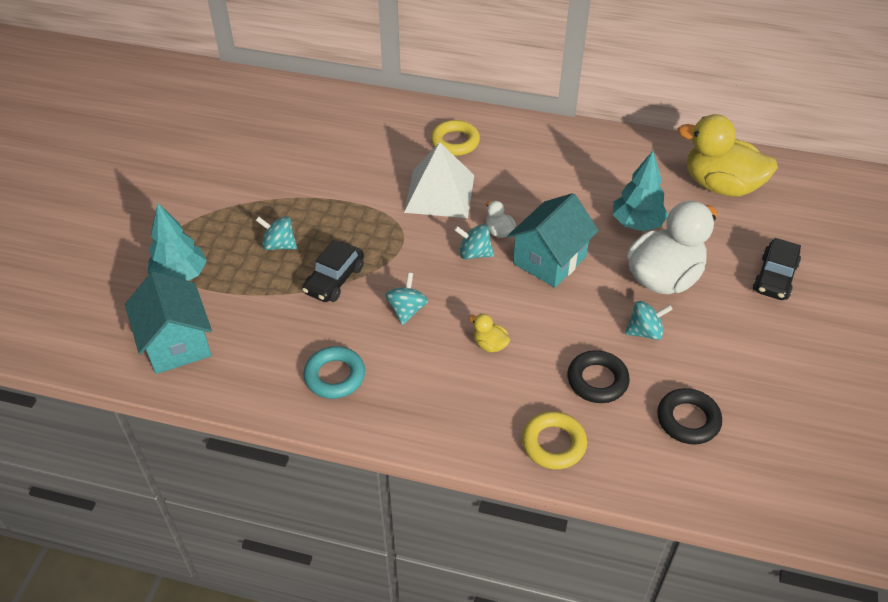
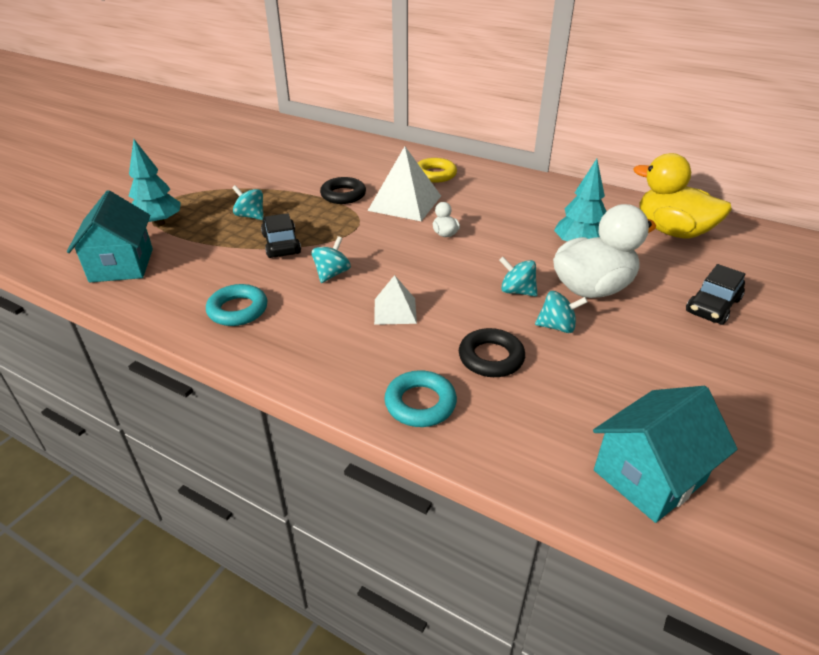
camera: 15 degrees right, 10 degrees down
(334, 280) = (281, 244): black car -> black car turned 120 degrees clockwise
(474, 253) = (414, 245): turquoise spinning top -> turquoise spinning top (517, 291)
(489, 344) = (395, 311): yellow duck -> white pyramid
(549, 260) = (483, 259): turquoise house -> turquoise house (649, 476)
(553, 444) = (420, 403): yellow ring -> turquoise ring
(688, 420) = (579, 410): black ring -> black ring (343, 195)

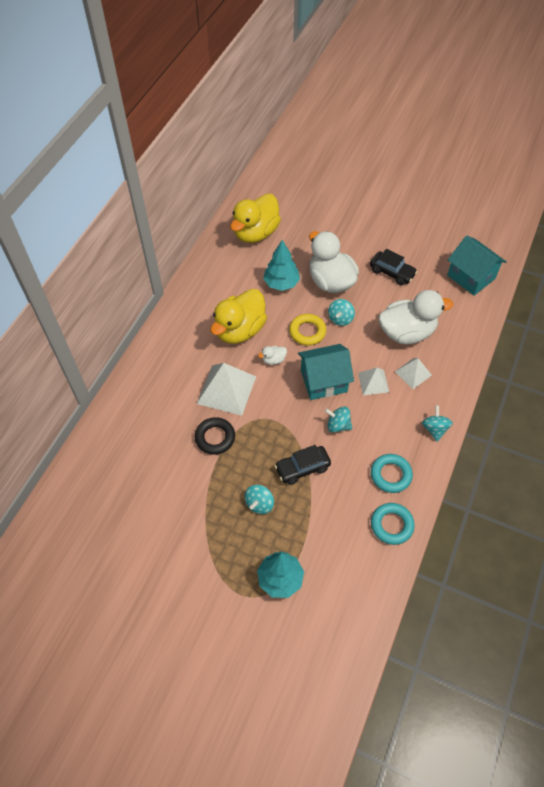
camera: 95 degrees left, 20 degrees up
(122, 265) = (350, 580): turquoise house -> turquoise house (323, 381)
(405, 354) = (413, 373): none -> white pyramid
(420, 403) = (450, 363): turquoise ring -> turquoise ring (391, 525)
(435, 174) = (171, 371): yellow ring -> yellow ring (307, 332)
(491, 358) = (407, 332): black ring -> white duck
(493, 214) = (240, 330): none -> yellow duck
(557, 327) = (372, 301): turquoise spinning top -> turquoise spinning top (434, 429)
(712, 306) = (339, 230): black car -> black car (392, 272)

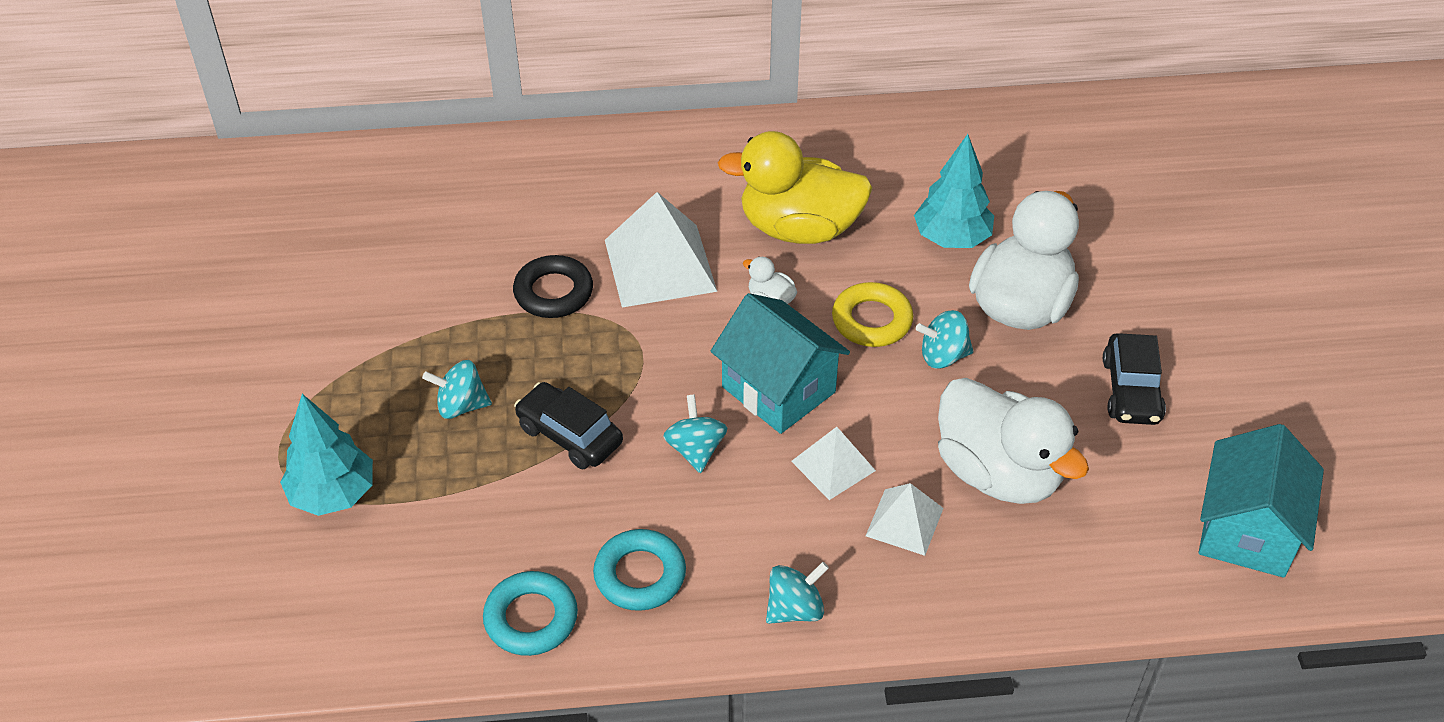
camera: 60 degrees right, 10 degrees down
(256, 233) = (1037, 155): yellow duck -> none

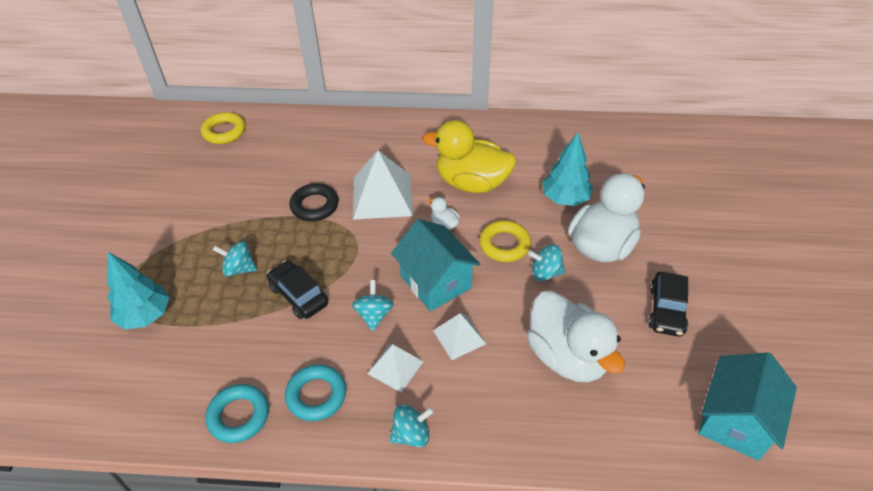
camera: 10 degrees right, 0 degrees up
(361, 184) = (224, 132): none -> yellow ring
(904, 522) = (498, 382): white pyramid -> white pyramid (395, 367)

